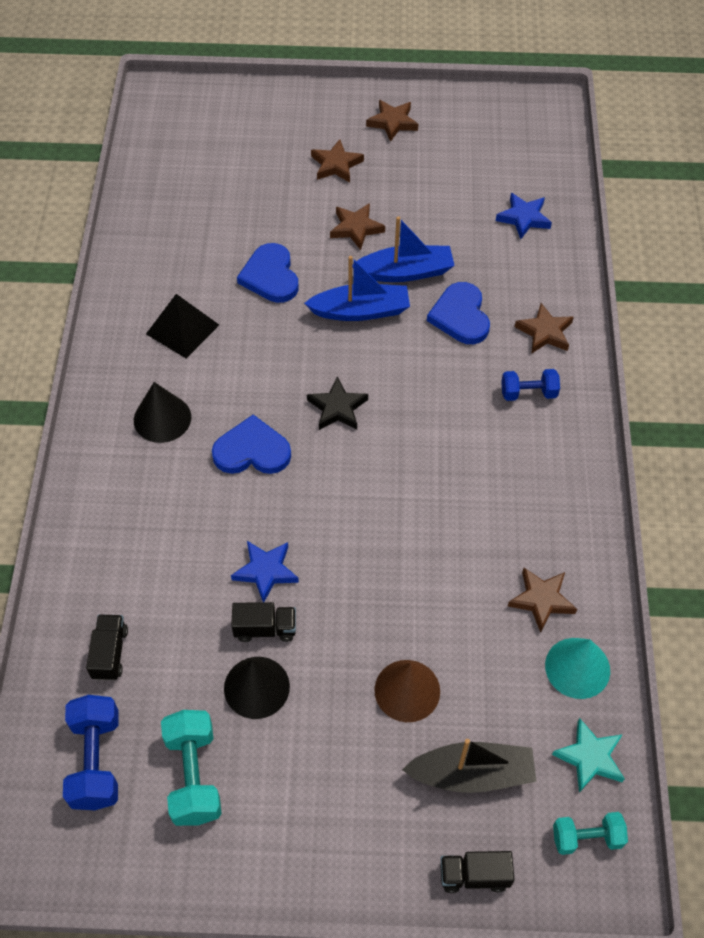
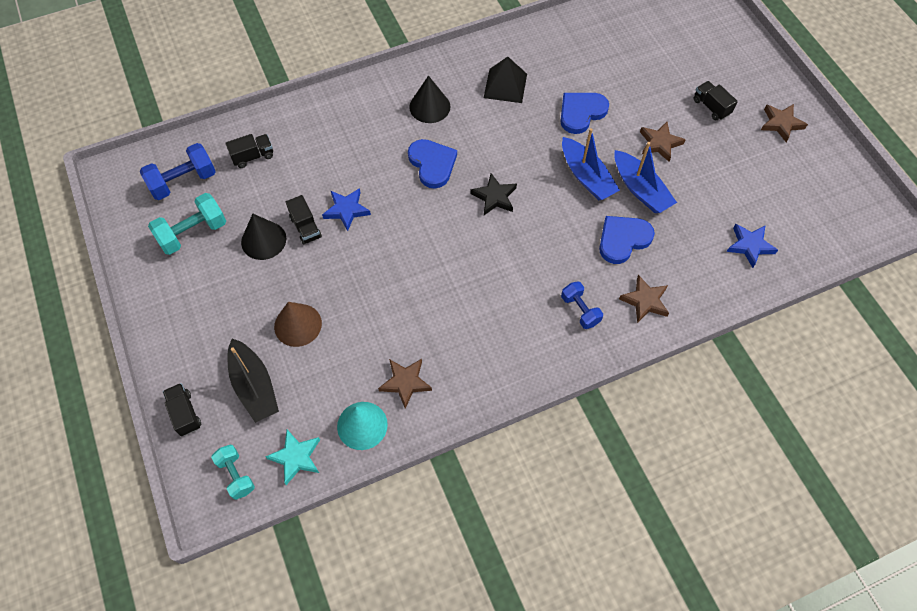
camera: 65 degrees right, 5 degrees up
(336, 165) = (711, 107): brown star -> black truck

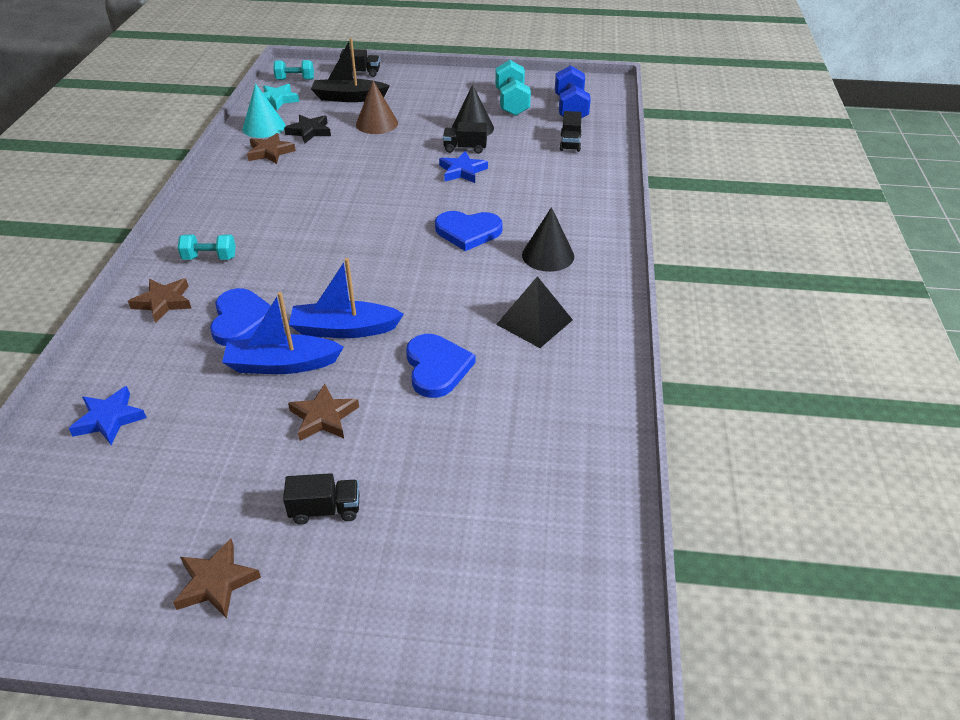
camera: 120 degrees right, 20 degrees down
(494, 197) = (388, 255): black star -> black star (309, 131)
(580, 310) = (210, 258): blue dumbbell -> turquoise dumbbell

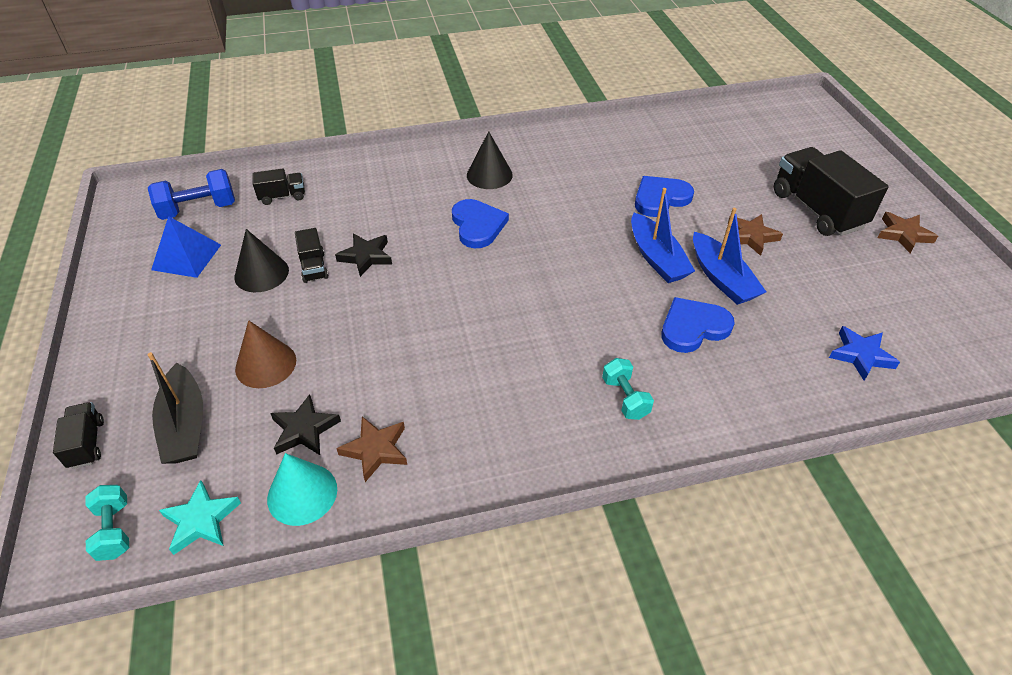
camera: 110 degrees left, 5 degrees up
(163, 302) = (713, 399): brown star -> none
(325, 510) = (816, 210): black truck -> black truck, size x2.06
(462, 171) = (366, 256): blue star -> black star
(512, 103) = (186, 257): turquoise dumbbell -> blue pyramid
(534, 322) = (578, 166): black pyramid -> none

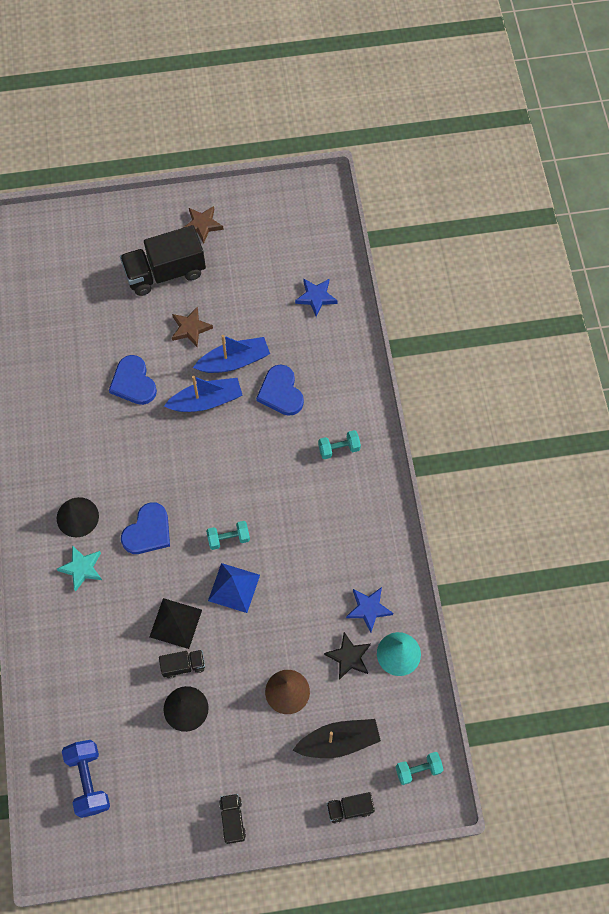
camera: 85 degrees left, 20 degrees up
(186, 257) = (156, 778): blue pyramid -> blue pyramid (234, 587)
(201, 520) = (414, 715): turquoise star -> turquoise star (82, 568)
(282, 196) = (80, 703): black truck -> black truck (232, 819)
(366, 256) = (176, 623): black star -> black pyramid
(376, 450) = (368, 609): brown star -> blue star
(474, 292) = (228, 538): none -> turquoise dumbbell
(477, 225) = (148, 531): blue heart -> blue heart turned 135 degrees clockwise

